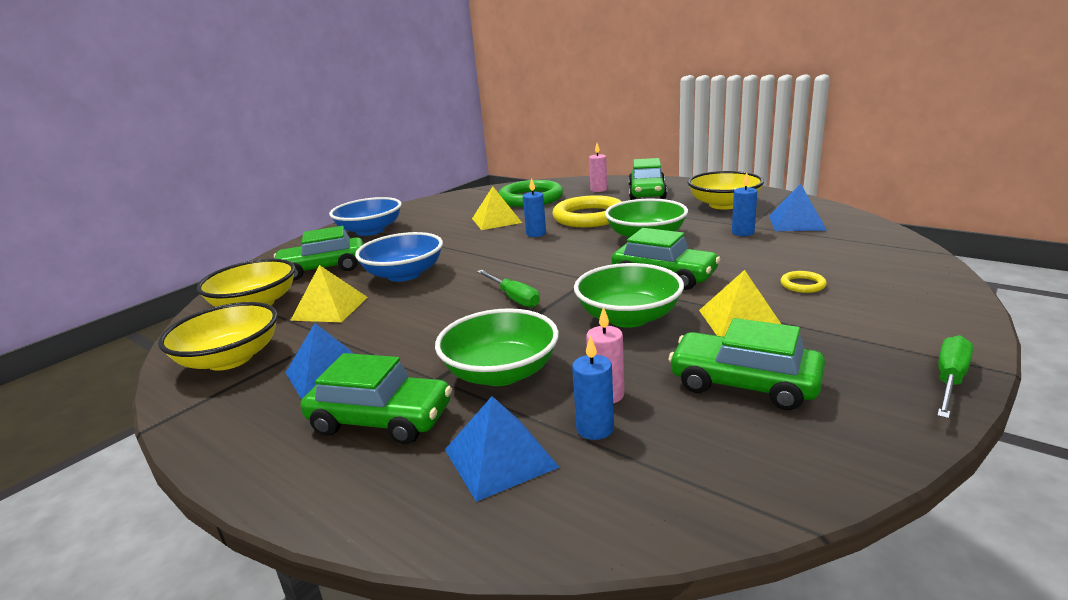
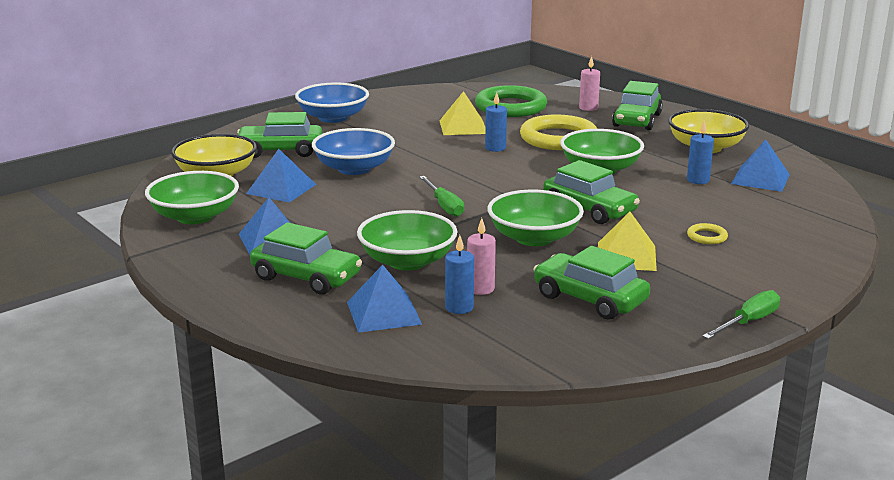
camera: 10 degrees right, 0 degrees up
(230, 359) = (195, 216): yellow bowl -> green bowl
(330, 308) = (281, 189): yellow pyramid -> blue pyramid

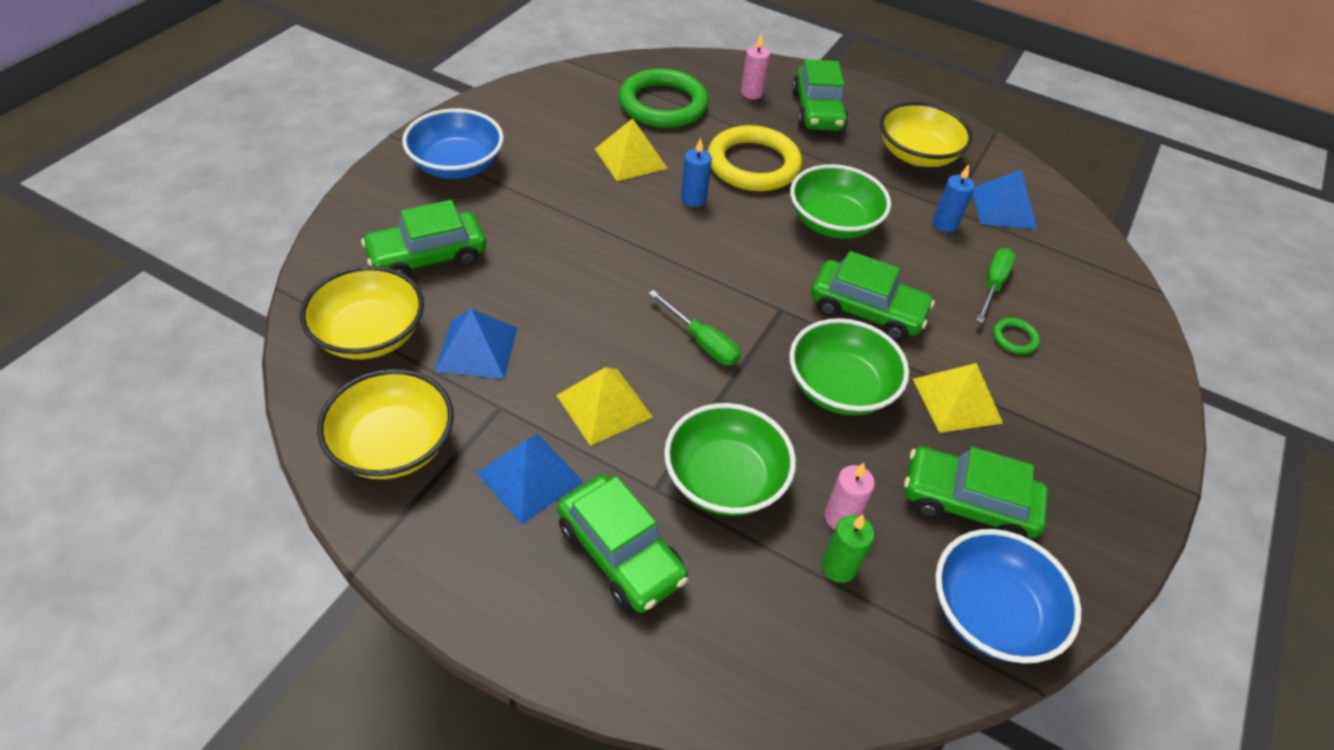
camera: 25 degrees left, 25 degrees up
(195, 216) = (393, 445): green bowl -> yellow bowl
(306, 277) = (620, 553): green car -> green car turned 45 degrees clockwise
(348, 221) = (604, 406): none -> yellow pyramid
(354, 169) = (547, 280): blue bowl -> blue bowl (991, 613)
(384, 313) = (759, 607): blue pyramid -> none
(459, 307) = (839, 567): blue candle -> green candle
(707, 236) = (1014, 338): yellow ring -> green ring
(748, 322) = (1145, 502): green screwdriver -> green screwdriver (993, 285)

